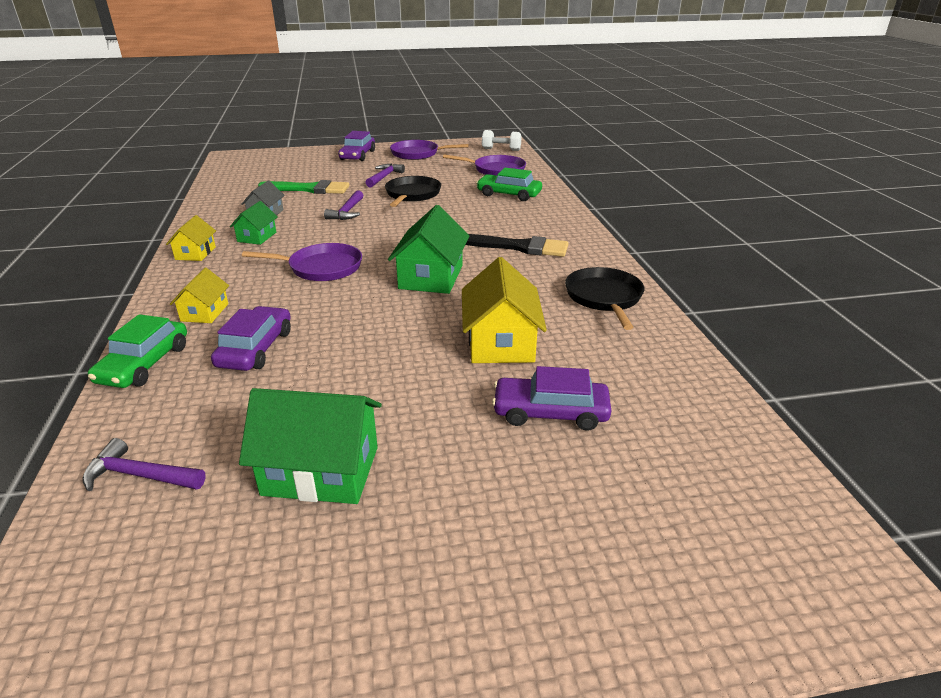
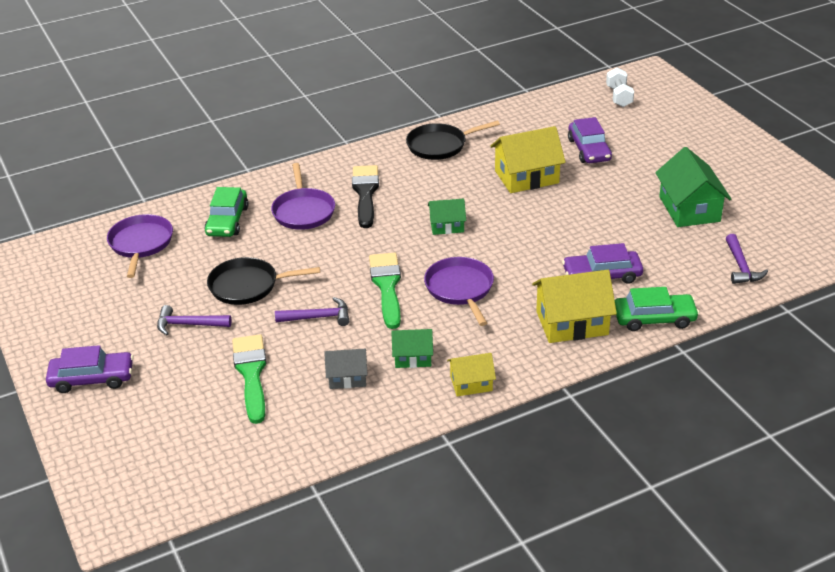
camera: 105 degrees left, 5 degrees up
(205, 312) = (572, 323): yellow house -> yellow house, size x1.76
(360, 239) = (387, 286): none -> green brush
(417, 154) = (77, 323): purple pan -> purple pan (303, 211)
(431, 277) = (447, 226): green house -> green house, size x0.57
(501, 149) = (48, 255): white dumbbell -> white dumbbell (619, 96)

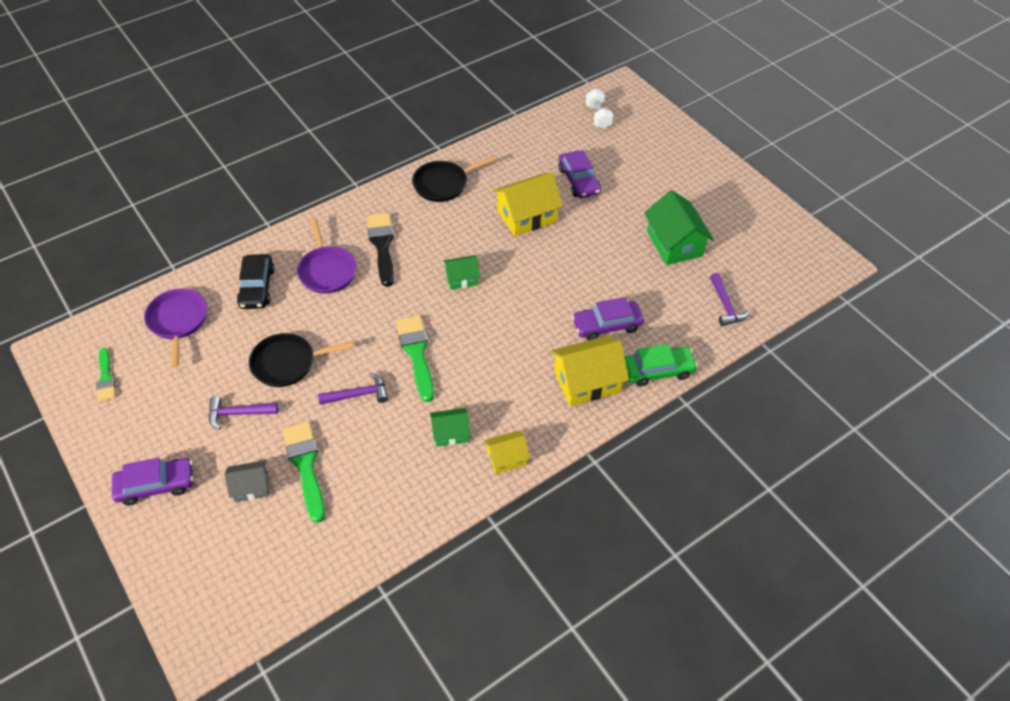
camera: 10 degrees left, 15 degrees up
(58, 286) = (106, 378): none -> green brush
(227, 221) = (257, 287): green car -> black car
(347, 377) = (394, 461): grey house -> grey house (251, 487)
(460, 289) = (483, 351): purple pan -> none

